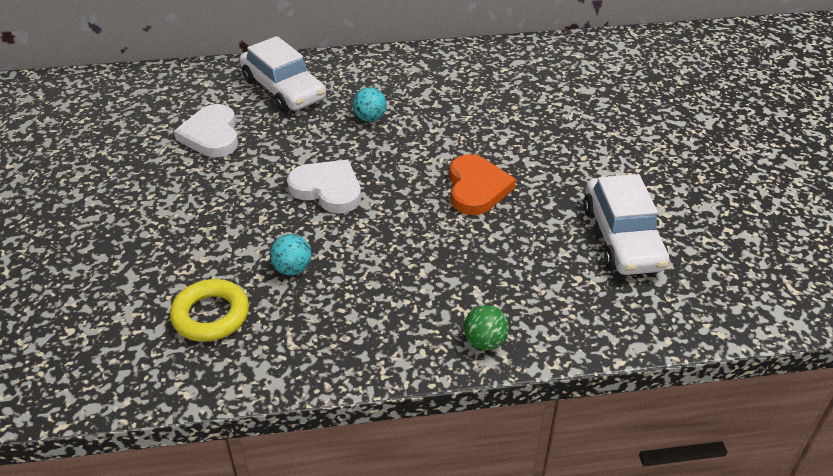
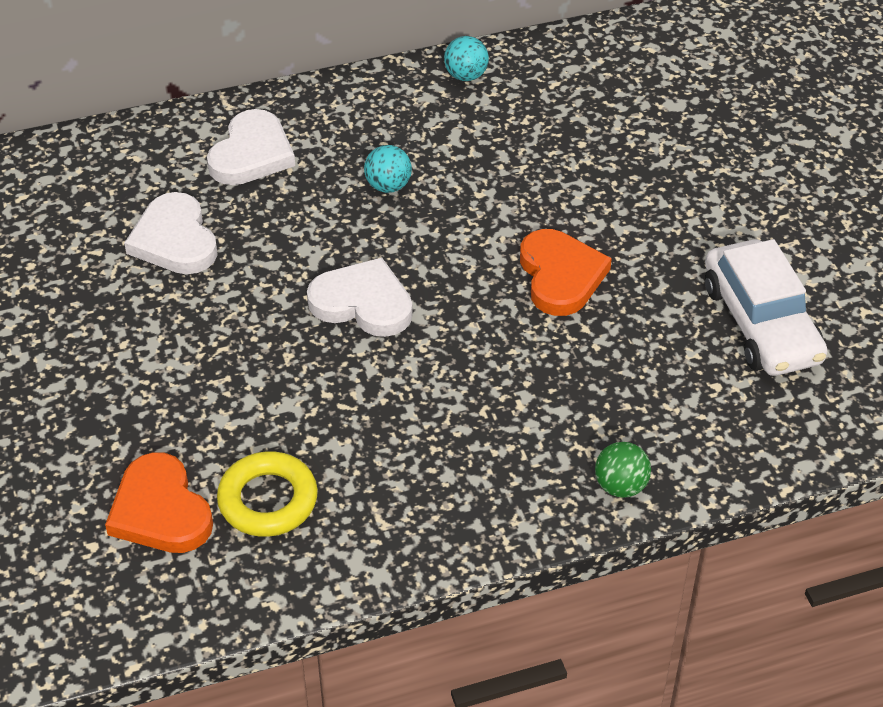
camera: 10 degrees left, 5 degrees up
(129, 312) = (160, 510): none -> orange heart
(283, 89) = (252, 154): white car -> white heart
(292, 269) = (352, 423): turquoise ball -> turquoise ball (466, 76)

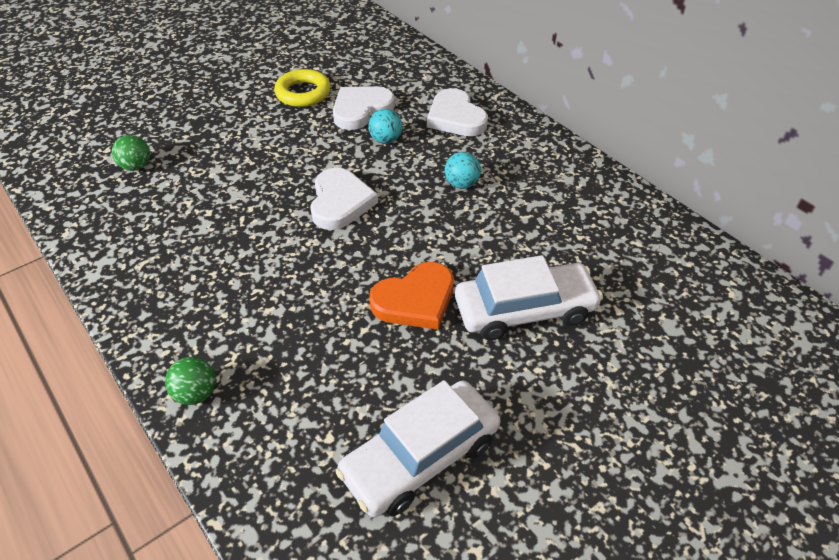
camera: 70 degrees right, 0 degrees up
(160, 510) = (136, 166): orange heart -> green ball
(252, 154) = (455, 117): white heart -> white heart turned 60 degrees clockwise
(268, 500) = (151, 207): yellow ring -> yellow ring (303, 93)
(466, 76) = (606, 192): turquoise ball -> turquoise ball (386, 140)
(611, 196) = (524, 310): none -> white car

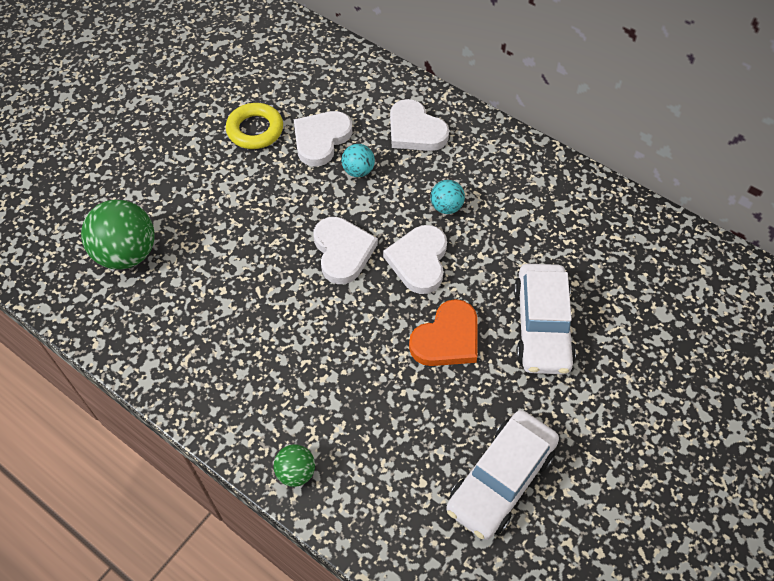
camera: 15 degrees left, 10 degrees up
(136, 166) = (127, 254): green ball -> green ball, size x1.93
(414, 224) = (419, 261): none -> white heart
(524, 310) = (541, 326): white car -> white car turned 120 degrees clockwise

